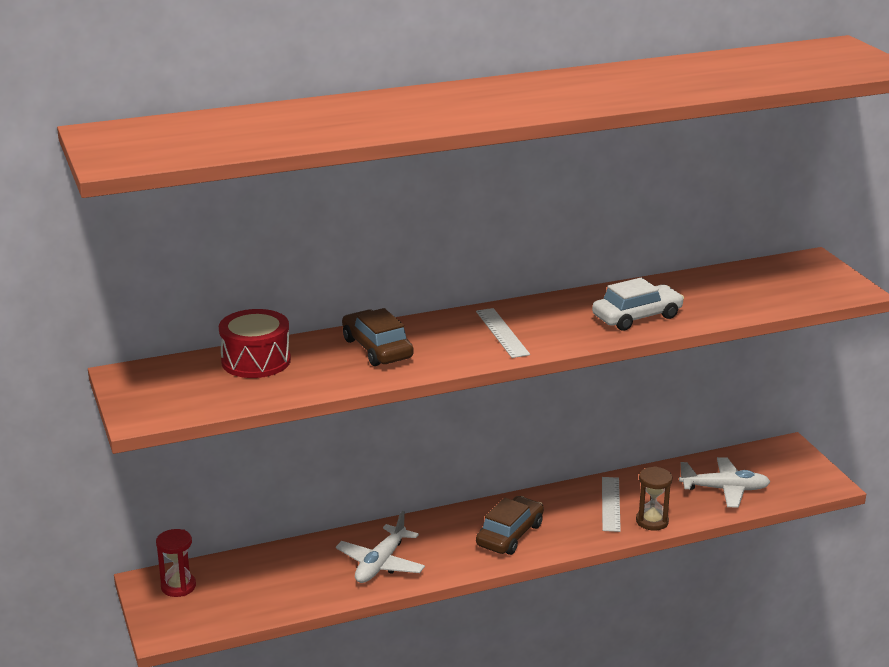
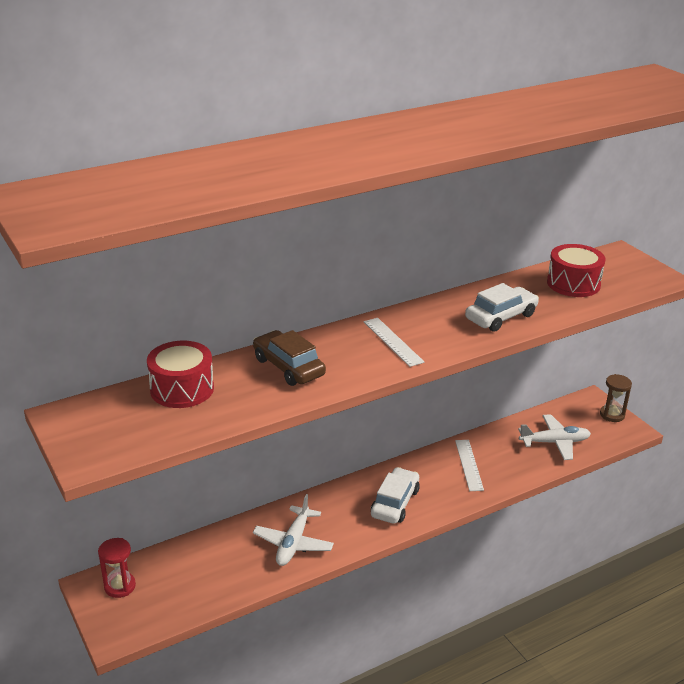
camera: 10 degrees left, 5 degrees up
(510, 535) = (395, 503): brown car -> white car
(652, 521) = (506, 478): brown hourglass -> brown hourglass (612, 415)
(739, 289) = (573, 284): none -> red drum

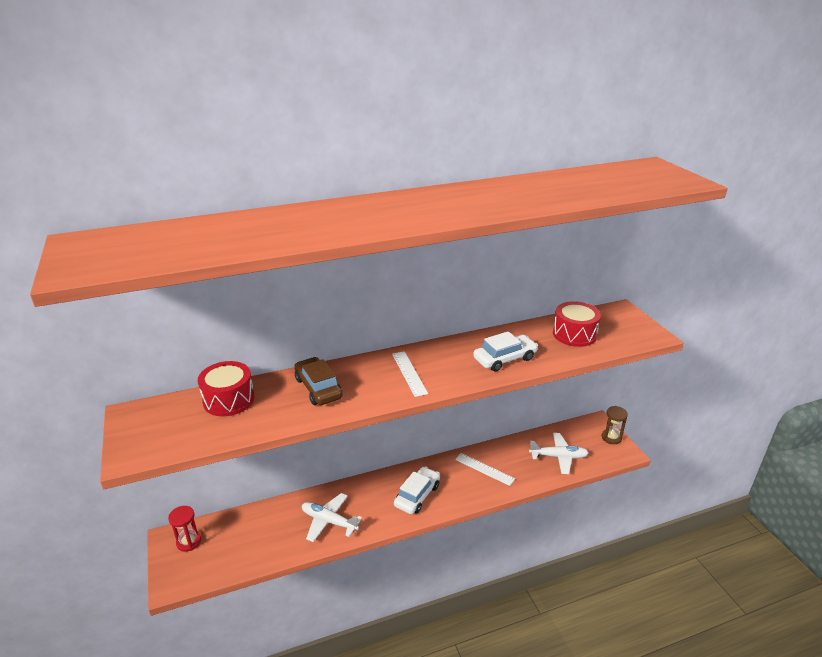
camera: 10 degrees right, 0 degrees up
(293, 543) = (329, 521): white plane -> white plane turned 90 degrees clockwise
(469, 465) = (484, 469): white ruler -> white ruler turned 60 degrees counterclockwise

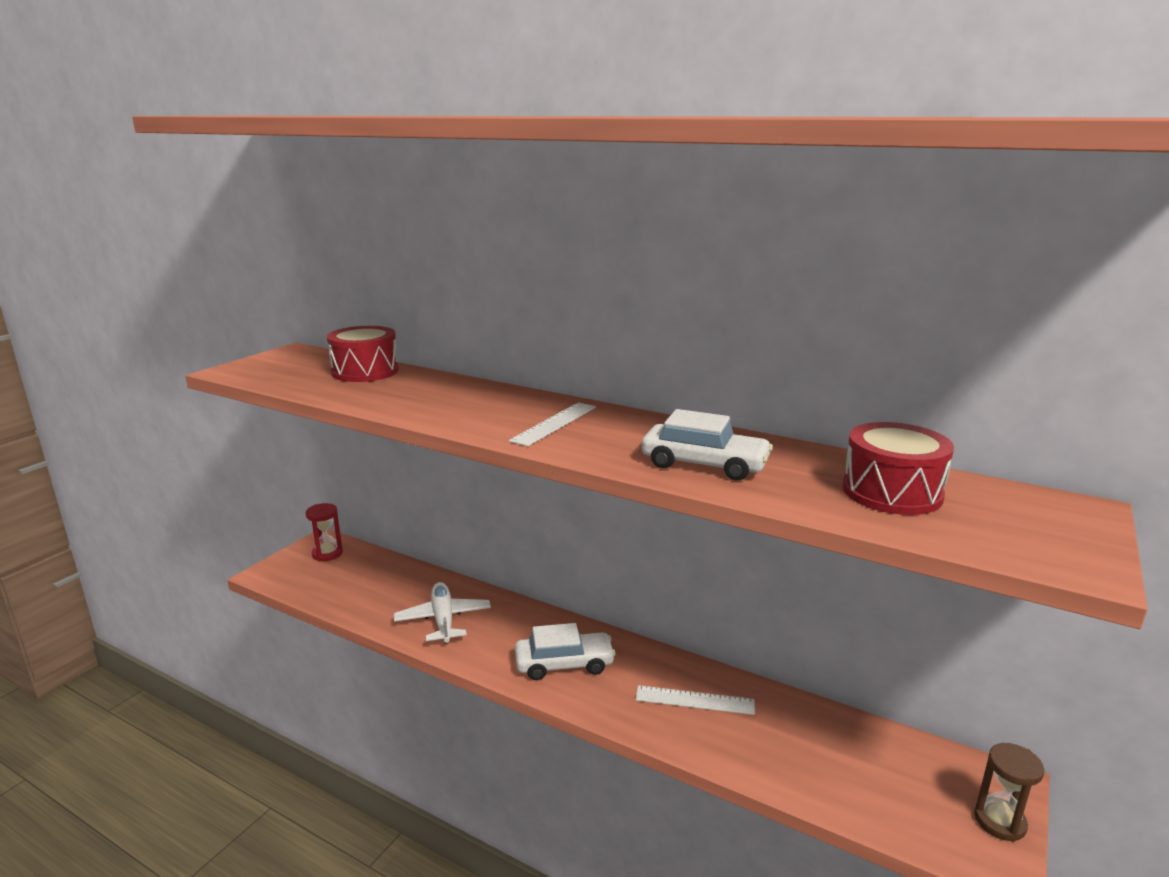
camera: 50 degrees right, 10 degrees down
(318, 388) = (445, 395): brown car -> none
(484, 469) = (694, 700): white ruler -> white ruler turned 75 degrees counterclockwise
(559, 457) = (840, 771): white plane -> none

